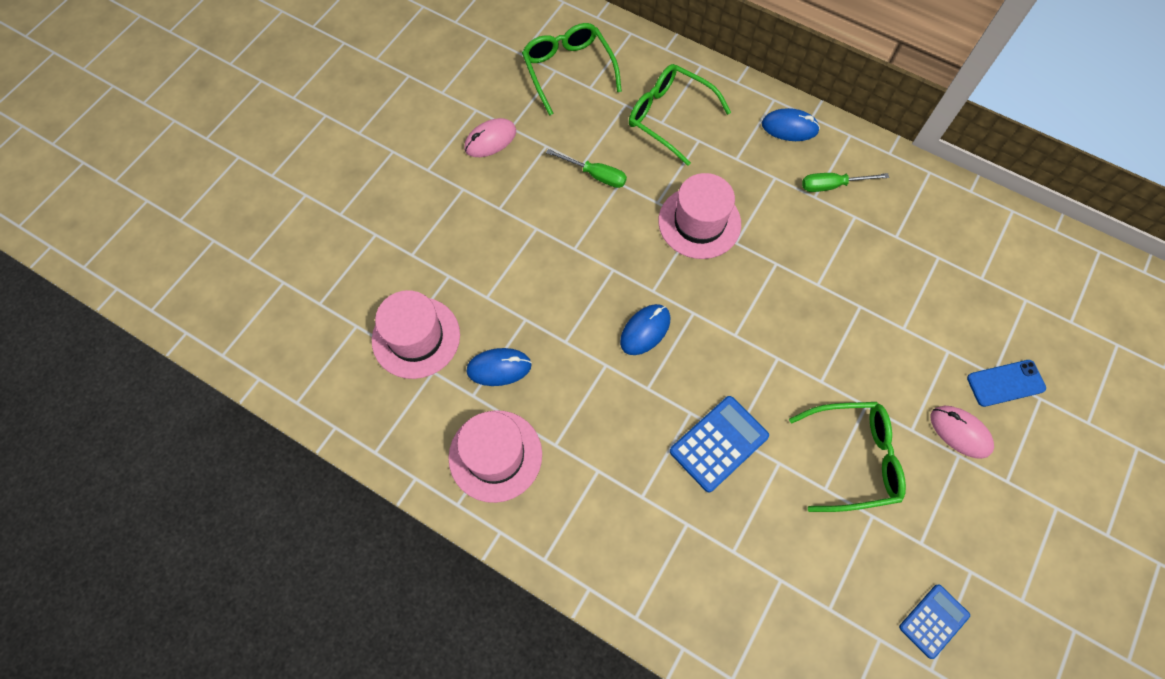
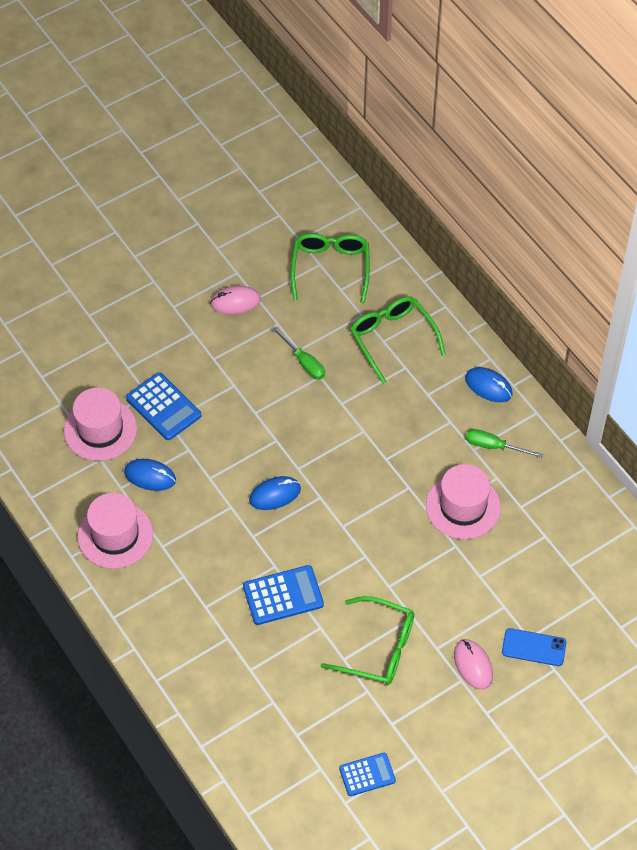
camera: 25 degrees right, 10 degrees down
(473, 282) = (163, 407): none -> blue calculator
(699, 222) = (366, 432): pink hat -> pink hat (463, 506)

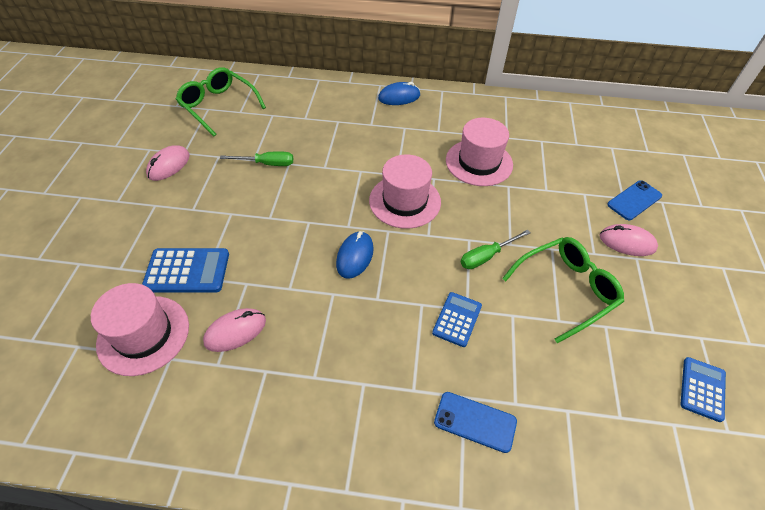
camera: 50 degrees left, 5 degrees down
(115, 535) = (259, 410): pink hat -> pink hat (405, 201)
(150, 476) = (235, 331): blue mouse -> pink mouse
(216, 654) = (475, 422): none -> blue phone
(283, 595) = (457, 319): blue calculator -> blue calculator, size x0.66
(392, 339) = (309, 113): green glasses -> none
(493, 446) = (446, 121): green screwdriver -> green screwdriver (486, 256)

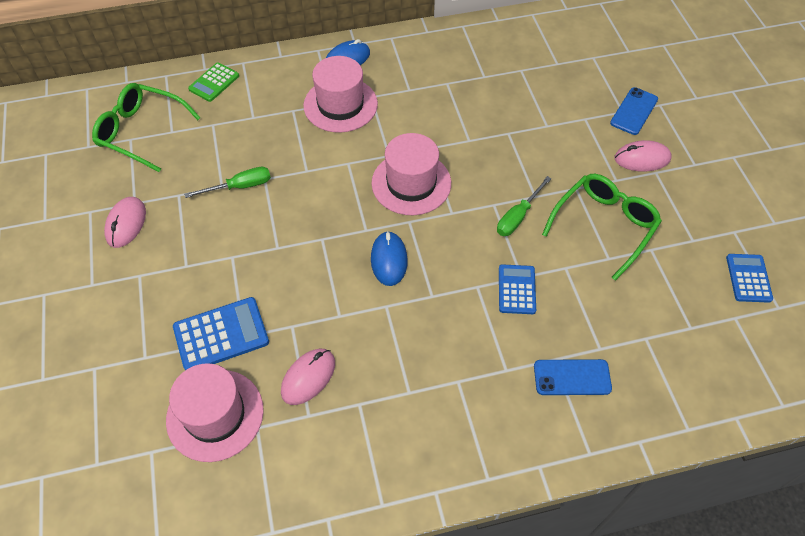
camera: 20 degrees left, 5 degrees up
(290, 87) = (214, 82): none -> green calculator
(479, 162) = (467, 115): pink hat -> pink hat (340, 105)

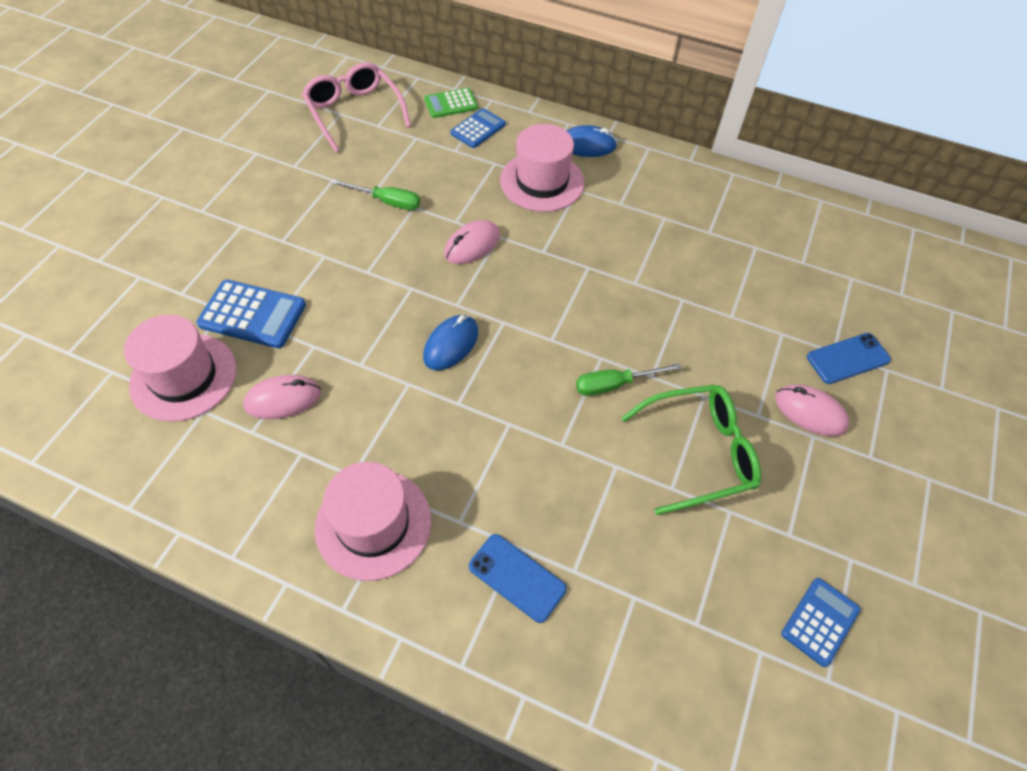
camera: 35 degrees right, 0 degrees up
(126, 224) = (272, 179): pink mouse -> pink mouse (472, 245)
(141, 132) = (354, 112): green glasses -> pink glasses
(411, 183) = (539, 289): pink hat -> pink hat (373, 524)
(516, 289) = (544, 453): blue calculator -> blue calculator (478, 129)

